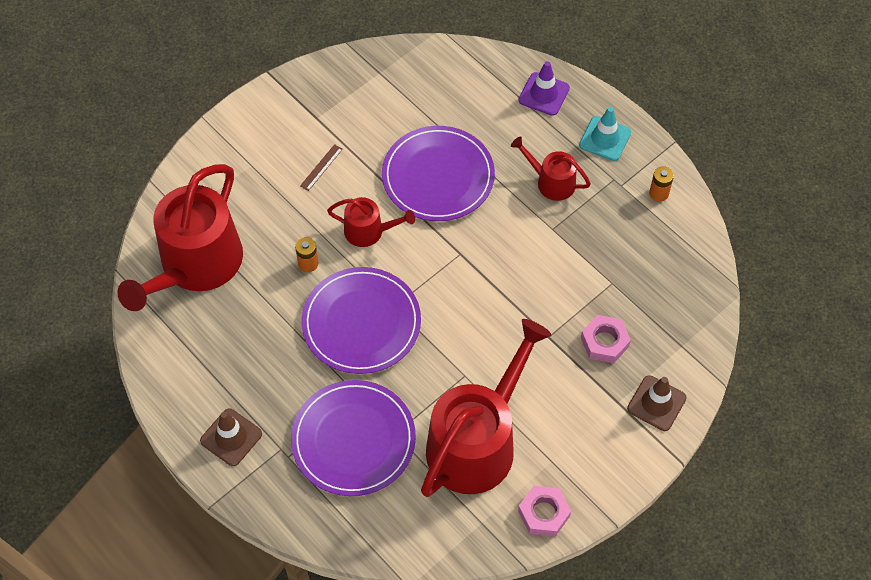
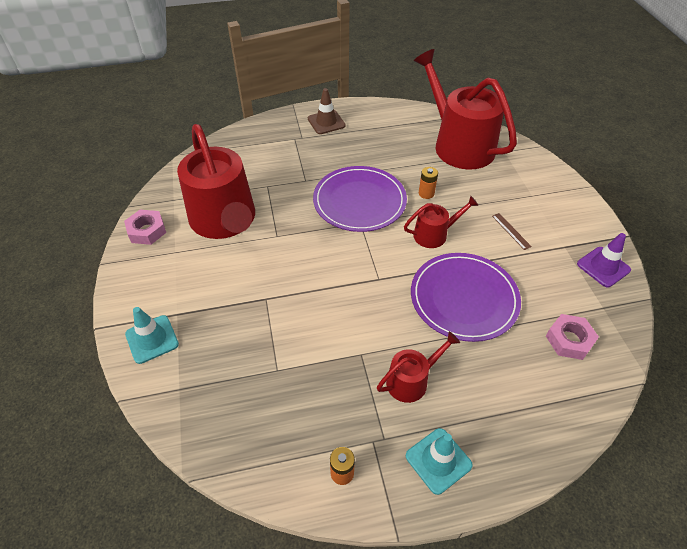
camera: 120 degrees right, 10 degrees down
(353, 440) = (280, 167): purple plate -> none
(369, 231) = (434, 234): red watering can -> red watering can turned 150 degrees counterclockwise
(544, 94) = (524, 433): purple traffic cone -> purple traffic cone (603, 267)
(604, 342) = (230, 333): pink nut -> pink nut (569, 340)
(656, 403) = (152, 339): brown traffic cone -> turquoise traffic cone

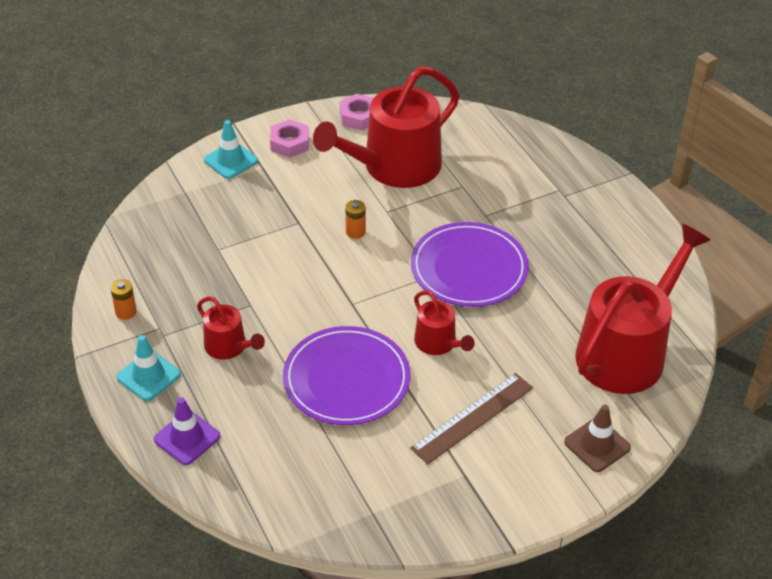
camera: 75 degrees right, 5 degrees down
(326, 122) = (607, 211): brown traffic cone -> brown traffic cone (597, 445)
(426, 193) = (509, 328): orange battery -> orange battery (355, 232)
(511, 231) = (472, 417): brown ruler -> brown ruler, size x2.11
(569, 340) = (313, 478): pink nut -> pink nut (289, 143)
(603, 267) = (441, 516): purple traffic cone -> purple traffic cone (187, 438)

